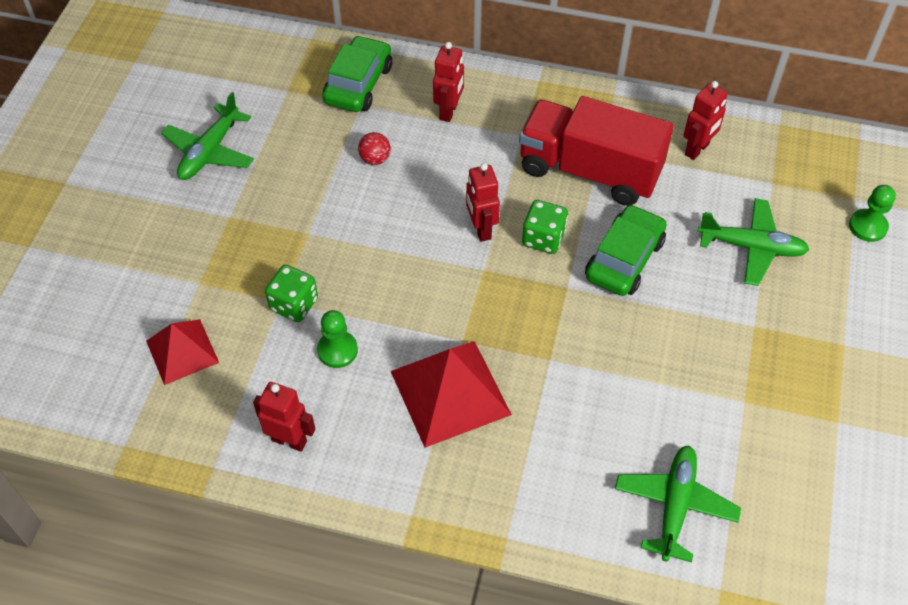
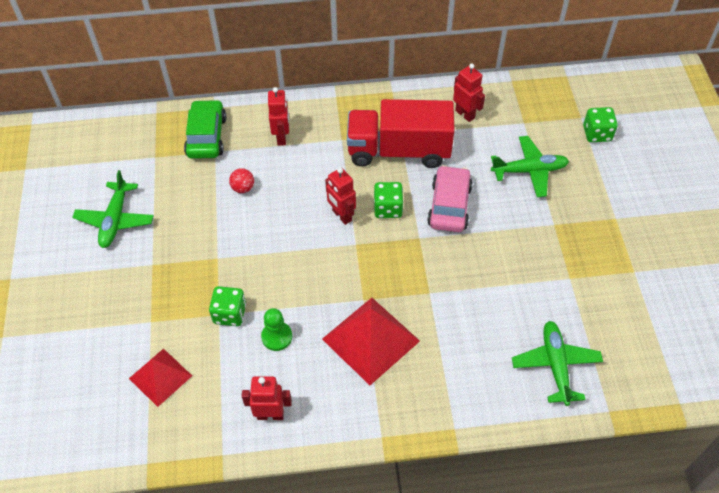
camera: 20 degrees left, 0 degrees up
(624, 259) = (449, 206): green car -> pink car
(697, 149) = (465, 114): red robot -> red robot turned 60 degrees counterclockwise
(868, 226) = (597, 134): green pawn -> green dice

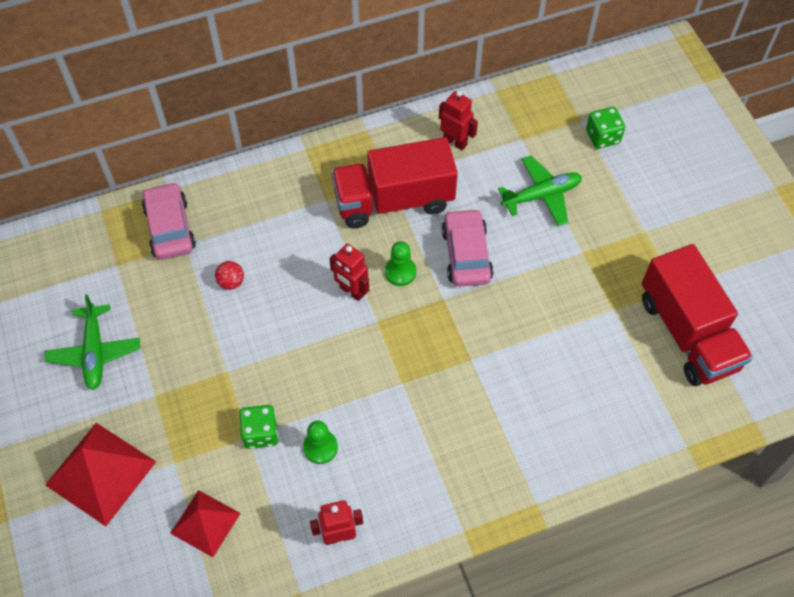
camera: 15 degrees left, 5 degrees up
(206, 136) = (170, 228): green car -> pink car
(282, 137) = (257, 211): red robot -> none
(371, 340) = (423, 427): red pyramid -> red pyramid (101, 473)
(388, 208) = (400, 272): green dice -> green pawn
(555, 365) = (622, 410): green plane -> none
(634, 312) = (687, 333): none -> red truck

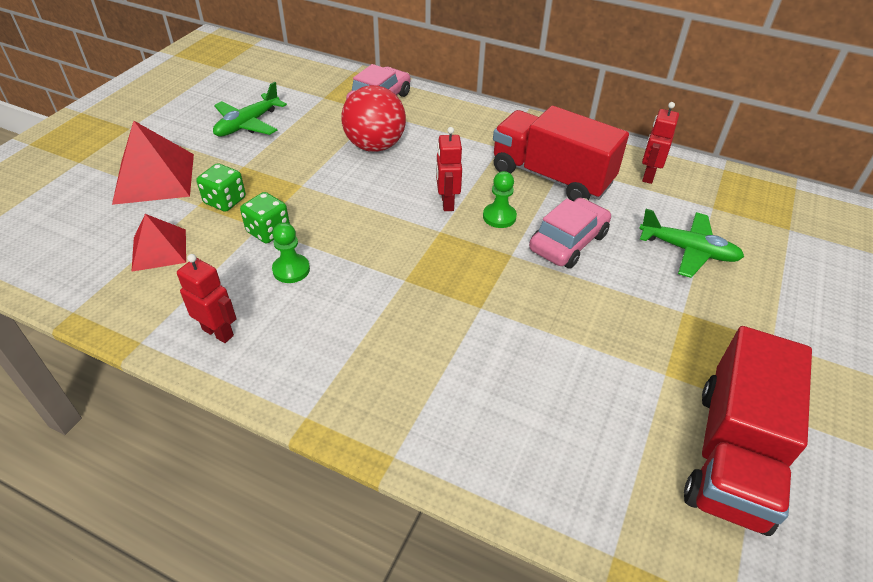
camera: 45 degrees right, 15 degrees down
(231, 282) = (375, 146): red ball -> red ball, size x2.33
(455, 142) = (648, 176): red robot -> red robot turned 150 degrees counterclockwise
(602, 137) = (801, 251): green dice -> green dice (225, 201)

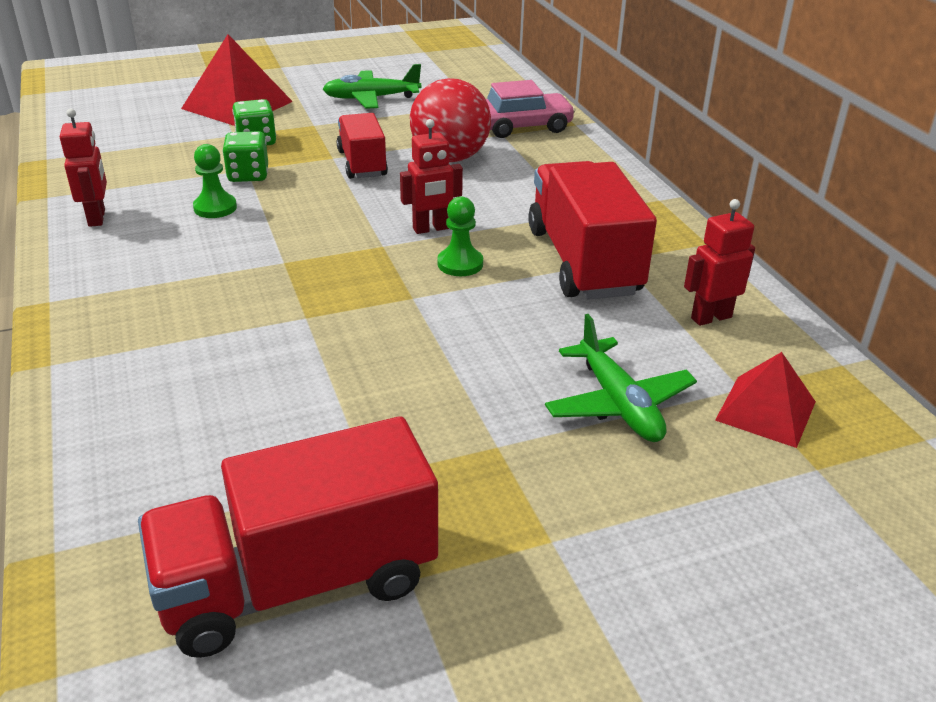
camera: 45 degrees right, 10 degrees down
(159, 249) = (157, 150): red pyramid -> red pyramid (766, 411)
(329, 179) = (362, 163): none -> red truck
(447, 203) = (431, 229): red robot -> red robot turned 150 degrees counterclockwise
(568, 242) = (490, 319): pink car -> none

